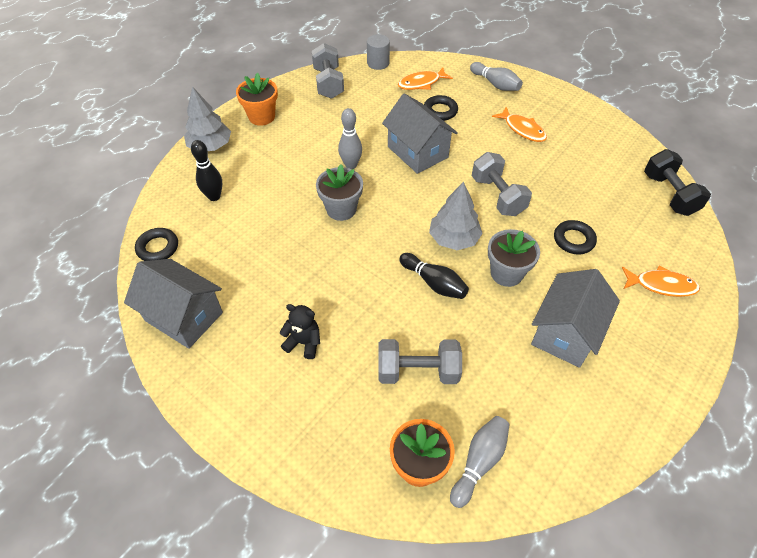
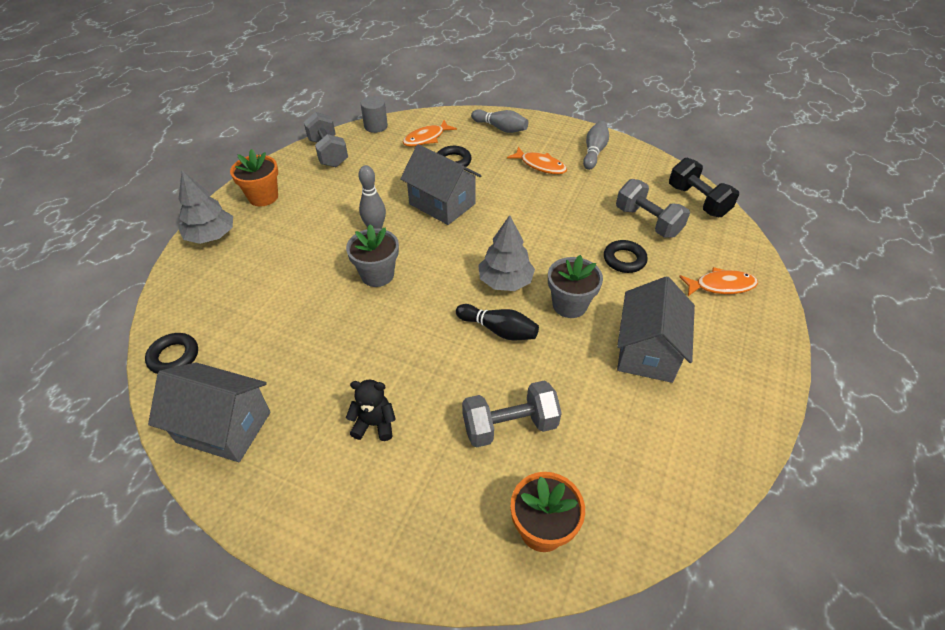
camera: 15 degrees left, 5 degrees down
(214, 196) = (229, 288): black bowling pin -> none
(479, 462) = (605, 507): grey bowling pin -> grey bowling pin (594, 152)
(497, 196) = (536, 232): grey dumbbell -> grey dumbbell (647, 222)

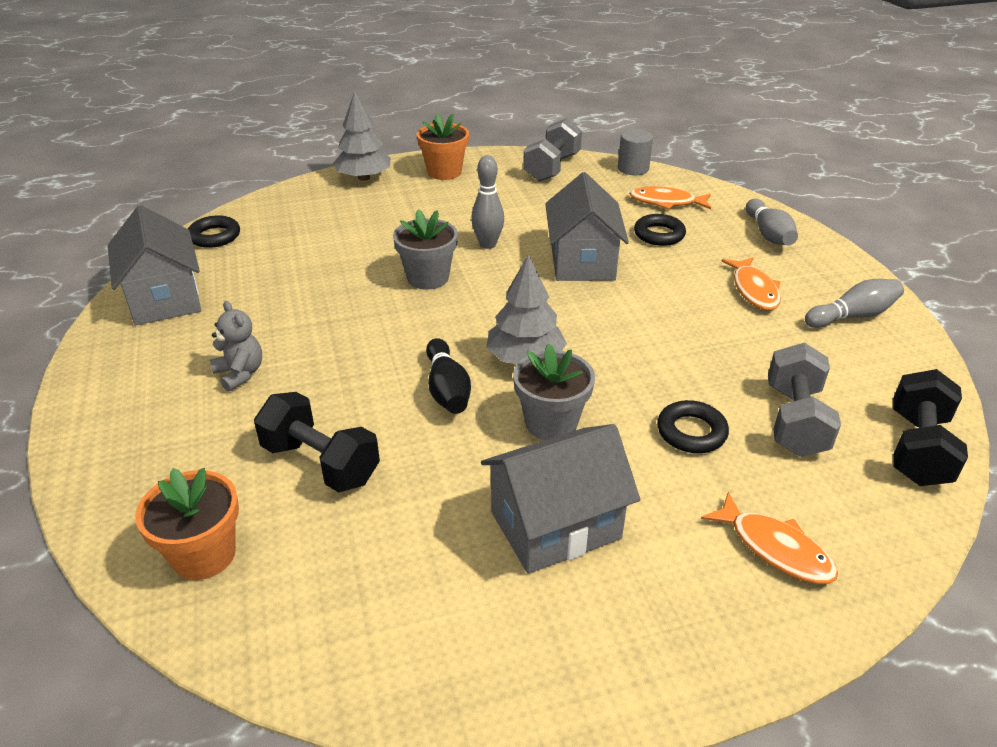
camera: 50 degrees right, 10 degrees down
(374, 424) = (240, 374): black teddy bear -> grey teddy bear
(509, 425) = (321, 463): grey dumbbell -> black dumbbell

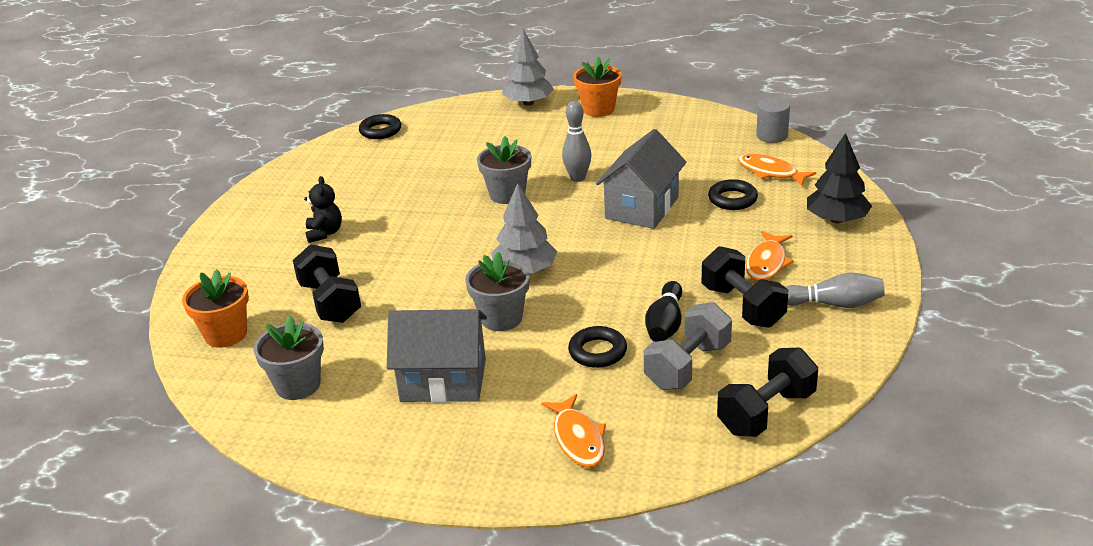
camera: 30 degrees right, 5 degrees down
(165, 298) = (315, 170): grey house -> none
(240, 374) = (324, 233): grey teddy bear -> black teddy bear
(371, 597) = (298, 385): none -> grey flower pot
(447, 389) = (450, 277): black bowling pin -> black bowling pin (665, 324)
(552, 168) = (696, 122): grey dumbbell -> none
(768, 234) = (836, 219): grey bowling pin -> black tree
(778, 340) = (742, 306): none -> black dumbbell

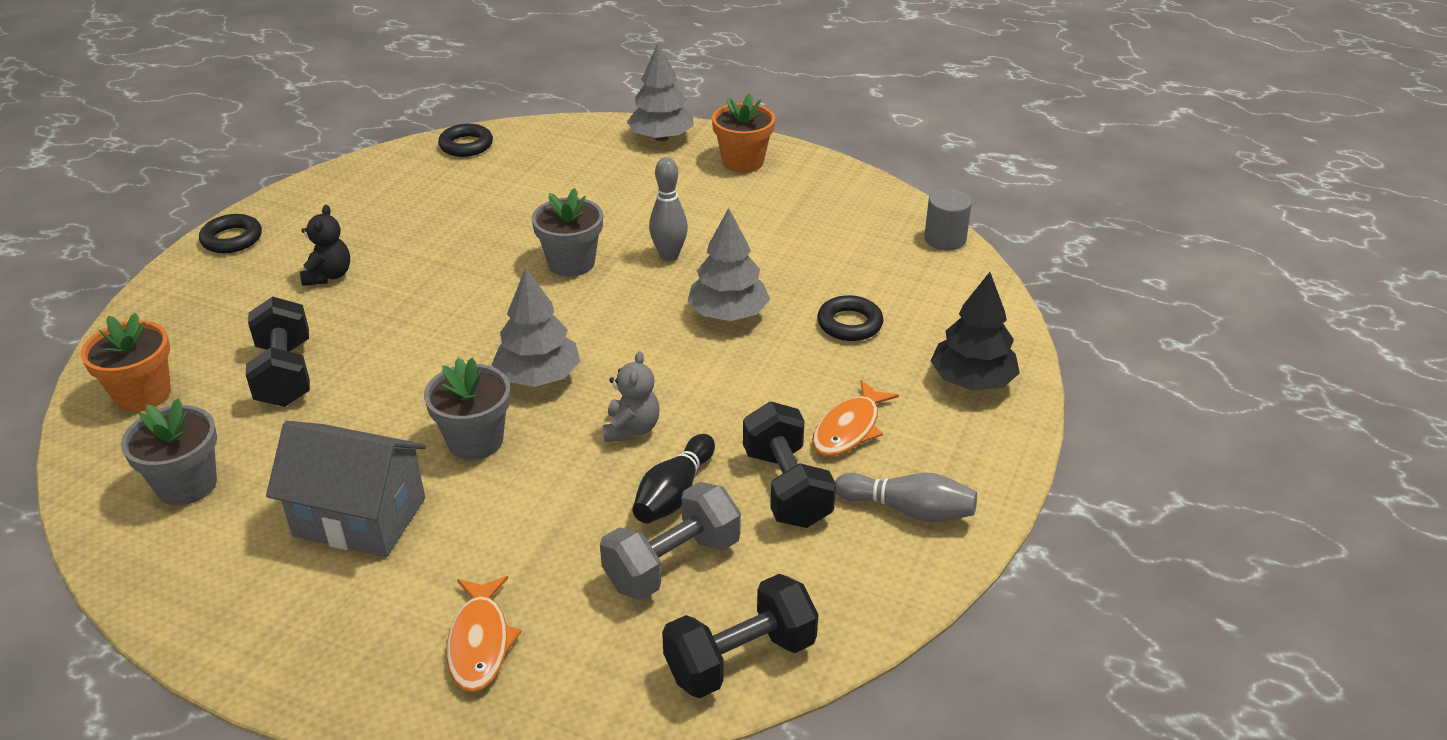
camera: 10 degrees right, 5 degrees up
(597, 352) = (569, 516): black ring -> black ring (232, 239)
(612, 290) = (631, 429): none -> grey teddy bear
(642, 208) = (728, 314): grey house -> grey tree
(770, 172) = (917, 293): orange fish -> none

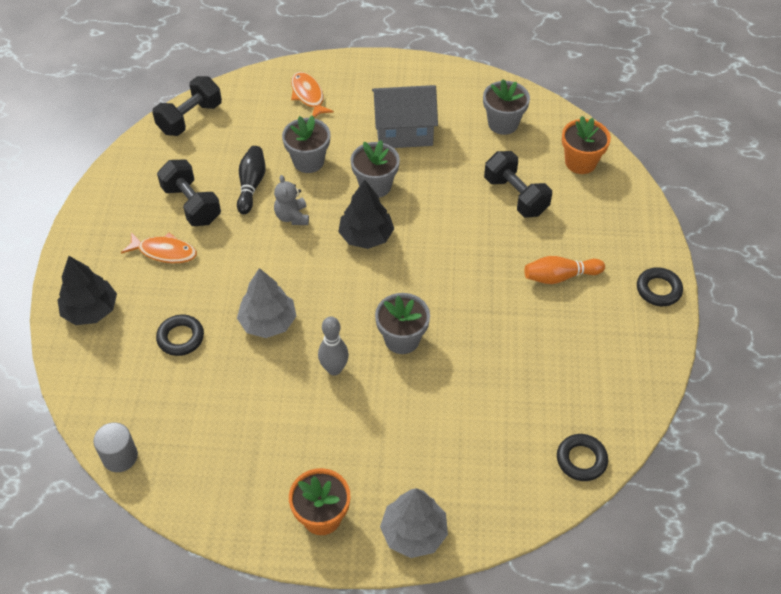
camera: 160 degrees right, 15 degrees up
(328, 276) = (560, 276): black teddy bear -> orange bowling pin
(538, 377) = (366, 236): grey tree -> black tree
(557, 509) = (308, 161): none -> grey flower pot
(672, 564) = (237, 150): grey dumbbell -> none
(849, 429) = (164, 252): orange fish -> orange fish turned 90 degrees clockwise
(908, 510) = (122, 210): grey bowling pin -> none

